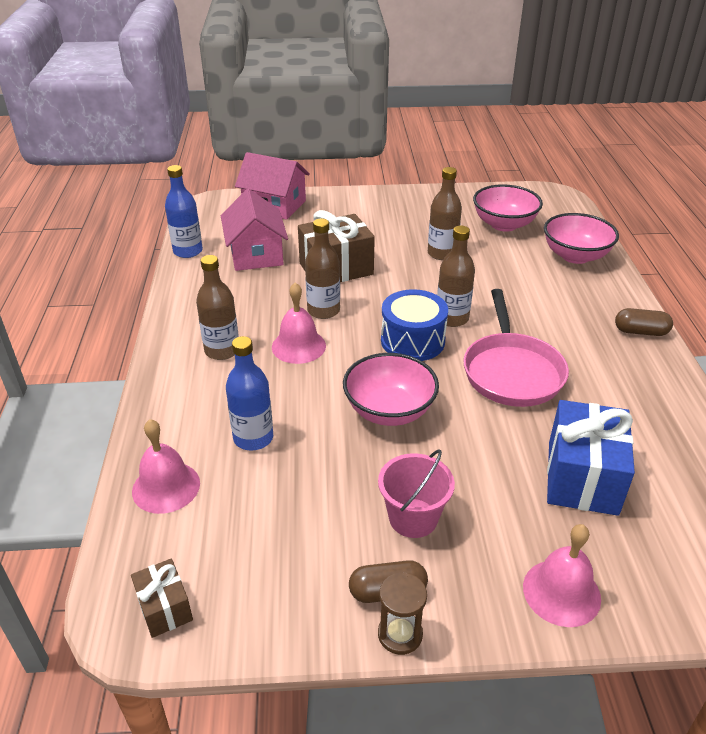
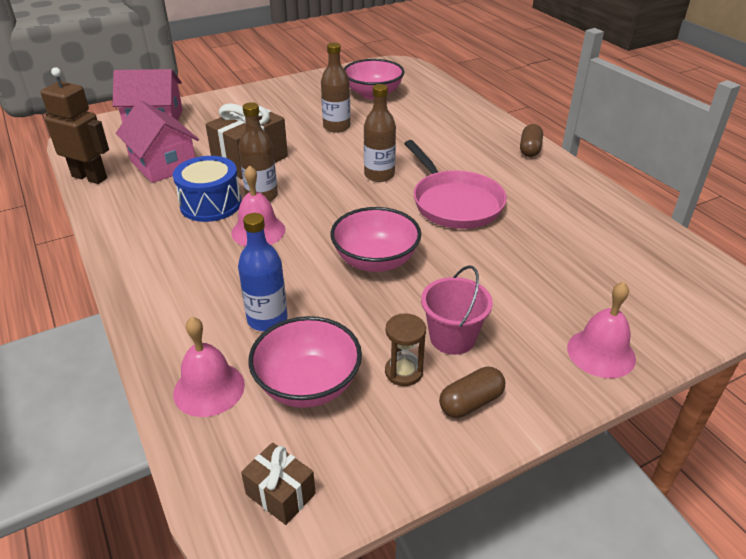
camera: 25 degrees left, 0 degrees up
(188, 251) = (90, 177): blue bottle -> brown robot
(222, 350) = (185, 254): brown bottle -> none
(400, 634) = (503, 432): brown hourglass -> brown hourglass (403, 372)
(412, 341) = (358, 200): blue drum -> blue drum (211, 204)
(575, 256) = (445, 106): pink bowl -> pink bowl (308, 385)
(582, 477) = (559, 265): blue gift -> none
(640, 332) = (530, 149): brown capsule -> brown capsule turned 60 degrees counterclockwise

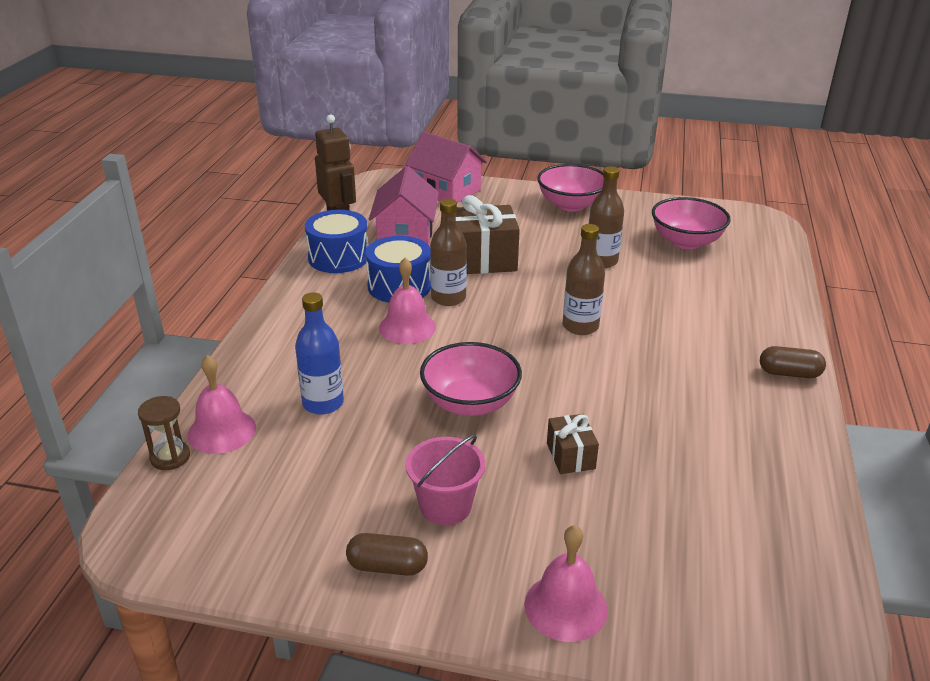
camera: 40 degrees right, 5 degrees down
(127, 204) = (338, 257): none -> blue drum
(280, 494) = (173, 534): brown gift -> brown gift (570, 456)
(308, 385) = (287, 471): pink bowl -> pink bowl (571, 205)
(403, 372) = (368, 507): brown hourglass -> brown hourglass (170, 457)
(454, 203) = (619, 388): pink pan -> none
(530, 149) = (789, 373): brown capsule -> brown capsule turned 45 degrees clockwise

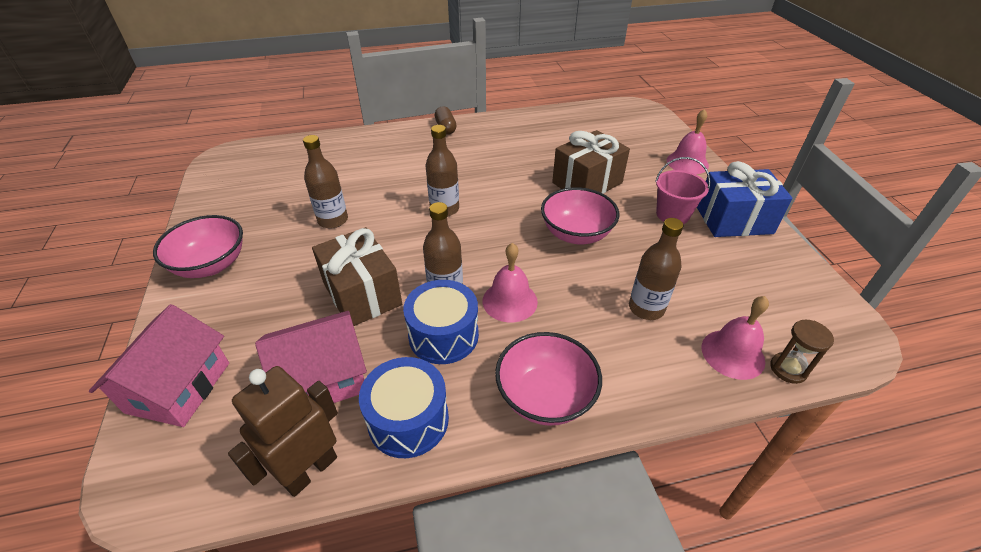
camera: 115 degrees left, 10 degrees up
(323, 403) = (646, 308): blue bottle -> brown bottle
(387, 566) = (734, 220): brown capsule -> blue gift
(570, 456) = (587, 183): brown gift -> brown gift, size x1.91
(686, 241) = (279, 185): pink bowl -> pink bowl (545, 396)

